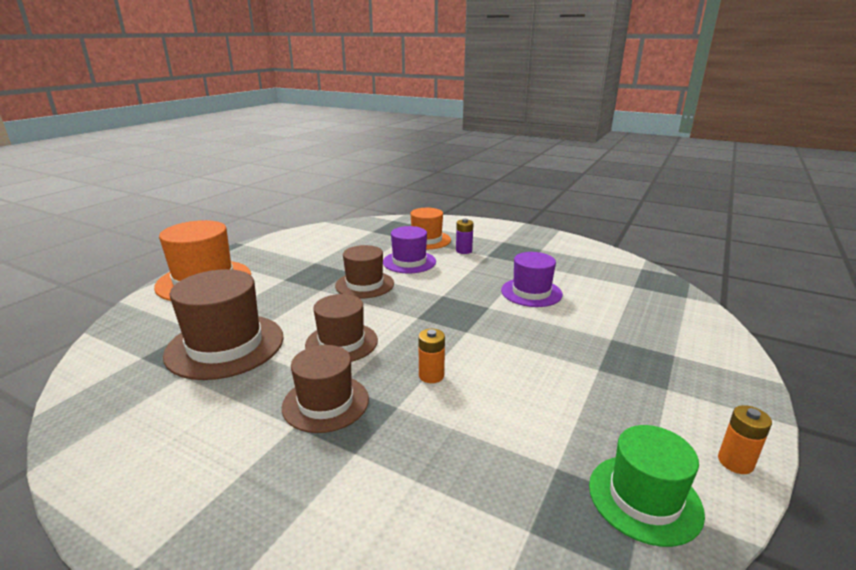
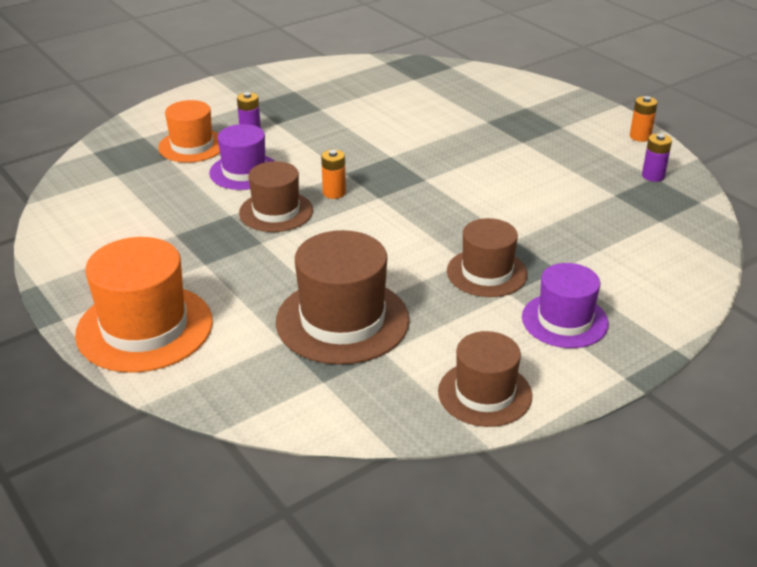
camera: 65 degrees left, 10 degrees up
(341, 342) = (393, 248): brown hat -> brown hat (484, 393)
(431, 375) = (482, 214): orange battery -> orange battery (334, 193)
(531, 292) = (382, 127): purple hat -> purple hat (564, 320)
(644, 498) = (653, 176): green hat -> purple battery

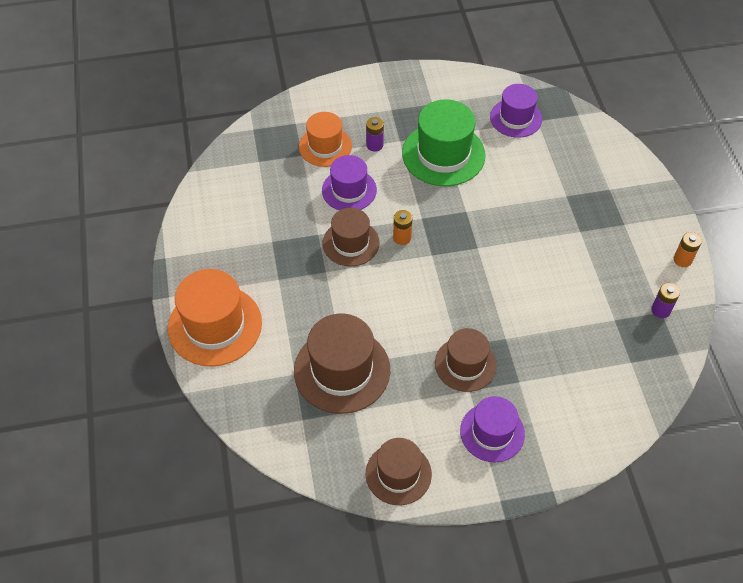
camera: 25 degrees right, 20 degrees up
(333, 122) = (443, 154): none -> green hat
(390, 82) = (516, 118): none -> purple hat

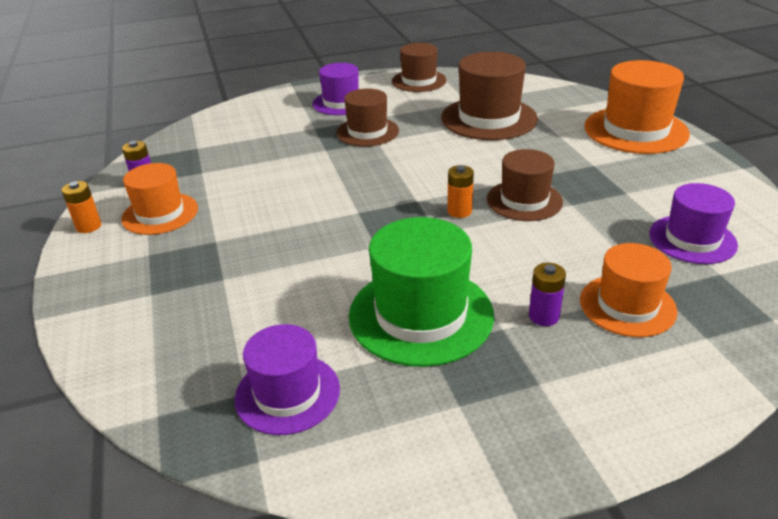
camera: 175 degrees right, 20 degrees down
(349, 190) = (555, 252): purple hat -> purple hat (692, 239)
(632, 267) = (160, 214): none -> orange hat

